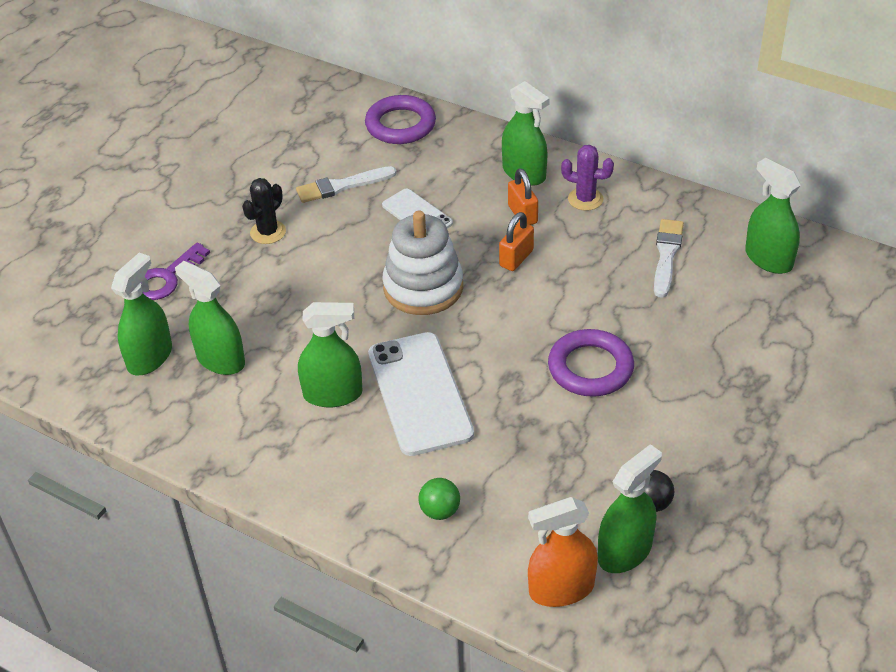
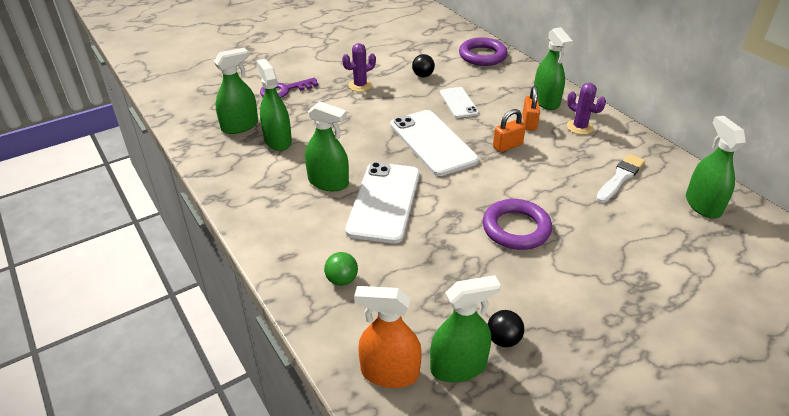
camera: 25 degrees right, 5 degrees down
(268, 232) = (360, 85): black cactus -> purple cactus
(342, 186) = (423, 75): white brush -> black ball
(423, 287) = (432, 142): white stacking toy -> white phone

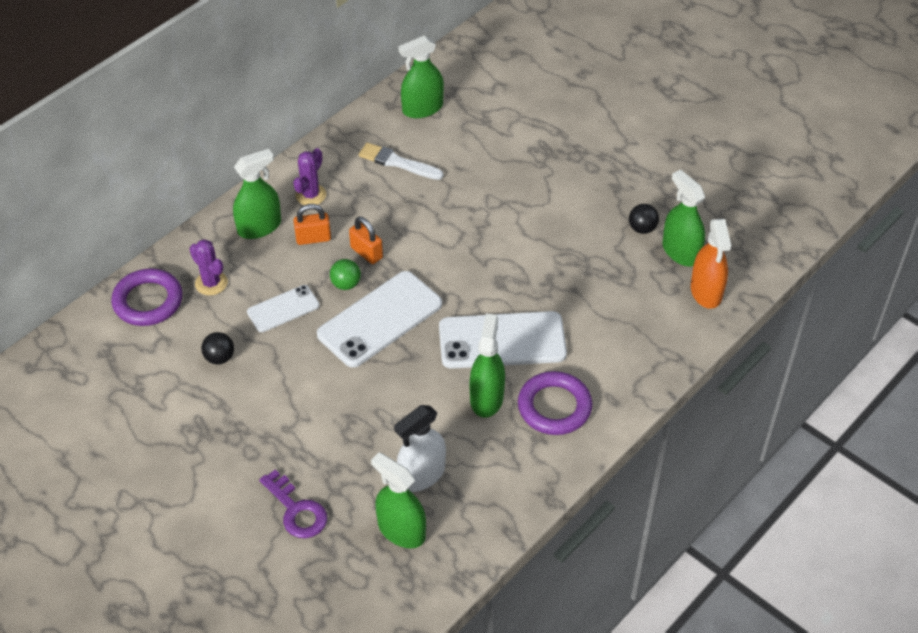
camera: 105 degrees left, 10 degrees up
(278, 140) = (421, 475): green spray bottle -> white spray bottle
(342, 280) = (624, 347): green ball -> green ball (346, 284)
(360, 85) = (263, 423): purple cactus -> purple cactus (211, 283)
(516, 228) = (505, 233): purple ring -> purple ring (554, 407)

